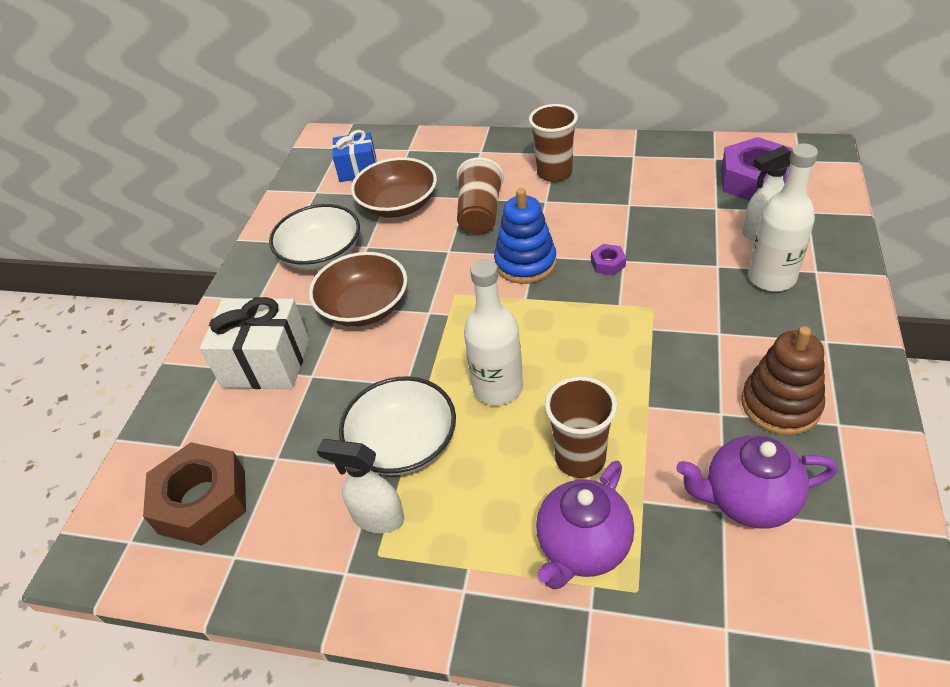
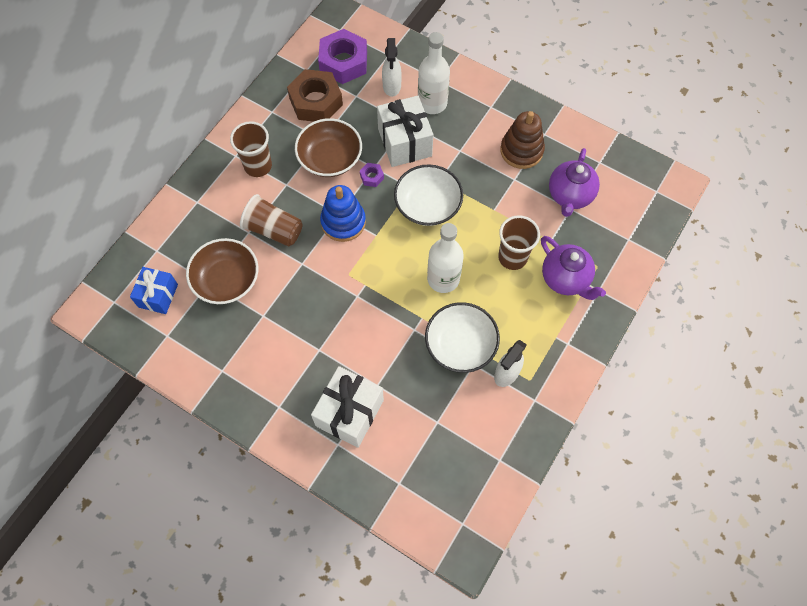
camera: 75 degrees left, 20 degrees up
(202, 501) = (451, 473): brown nut -> brown nut (316, 101)
(321, 255) = (253, 350): white bowl -> white bowl (428, 205)
(364, 307) = (329, 335): brown bowl -> brown bowl (330, 158)
(684, 274) = (404, 142): none -> white gift

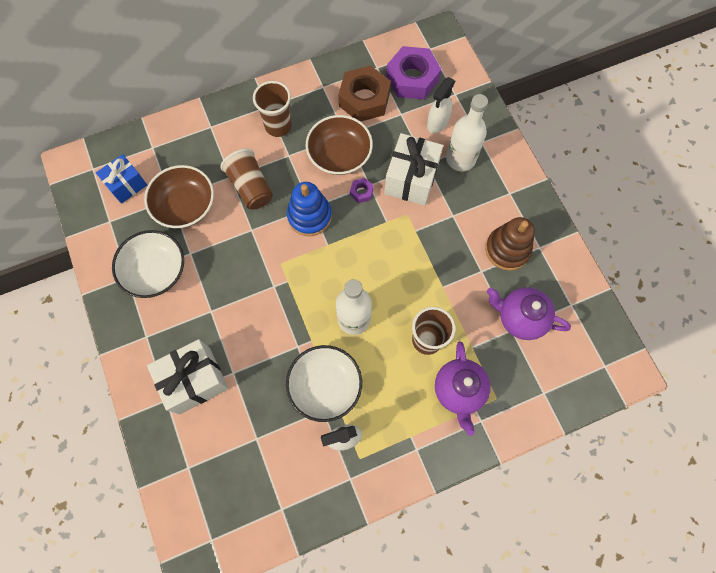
camera: 35 degrees right, 5 degrees up
(428, 205) = (389, 246): white bowl -> white bowl (155, 270)
(570, 196) = (520, 318): purple teapot -> purple teapot turned 60 degrees clockwise

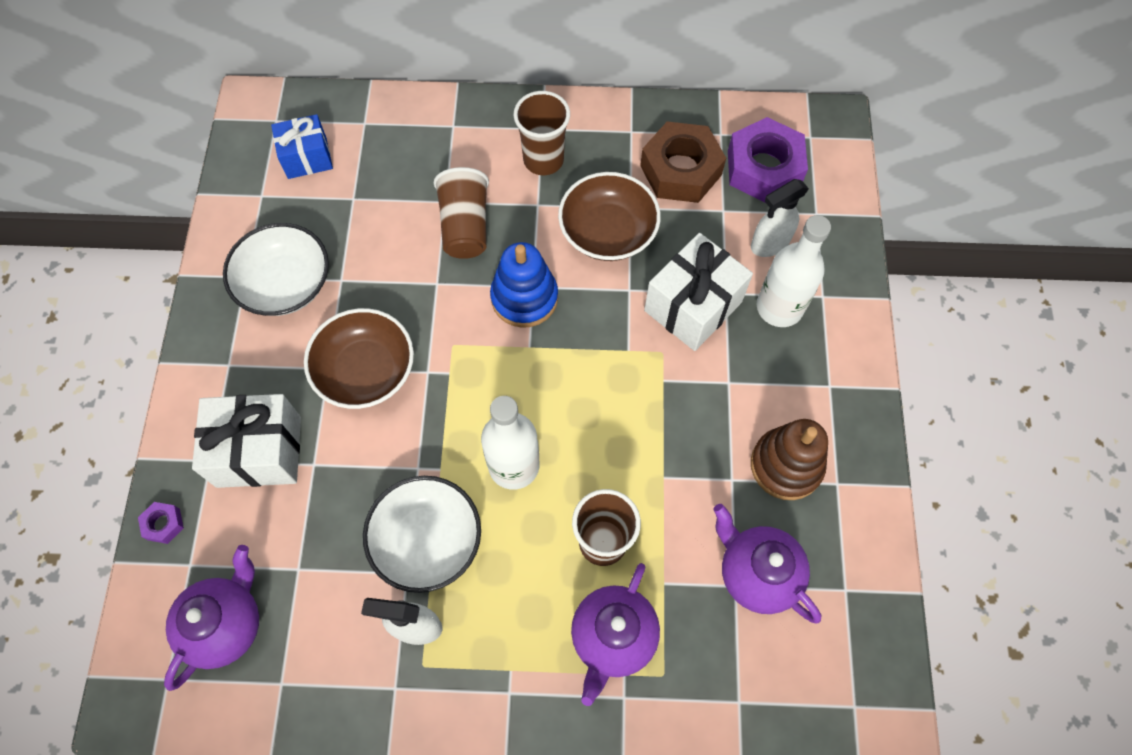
camera: 25 degrees right, 5 degrees down
(185, 205) = (367, 215): brown bowl -> brown bowl (365, 370)
(230, 491) = (226, 624): none -> purple teapot
(361, 192) = (613, 295): purple nut -> purple nut (163, 524)

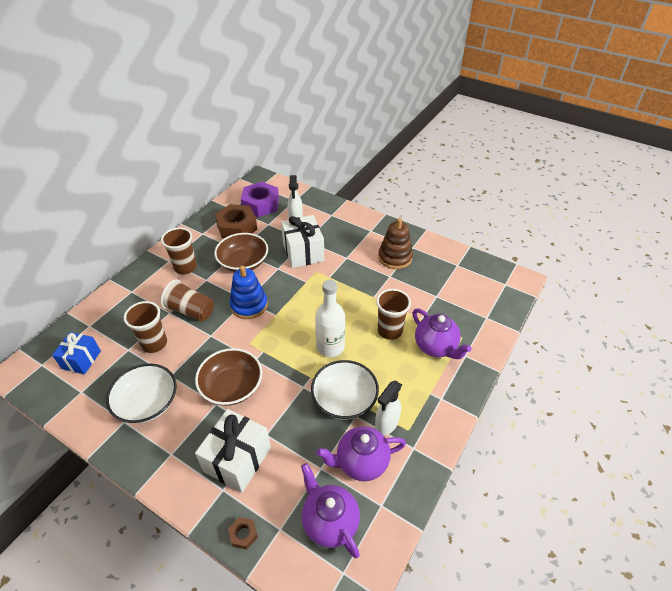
camera: 60 degrees left, 20 degrees down
(163, 524) = (243, 534): purple nut -> brown nut
(381, 223) = (154, 343): none -> brown cup
(756, 574) = (435, 287): purple teapot -> purple teapot (361, 462)
(779, 307) = (326, 228): white bottle -> none

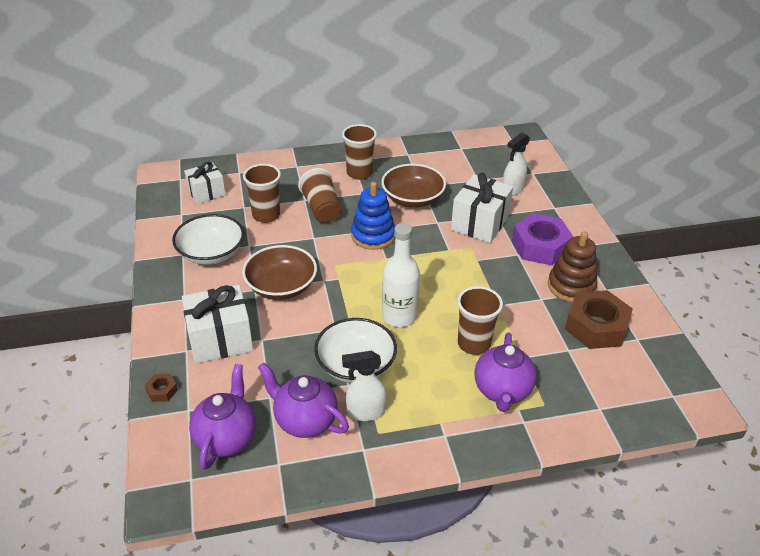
camera: 45 degrees right, 5 degrees down
(81, 360) = (206, 193): blue gift -> white gift
(237, 227) = (445, 166): brown nut -> brown nut (596, 326)
(260, 204) = (493, 159): purple nut -> purple nut (540, 246)

